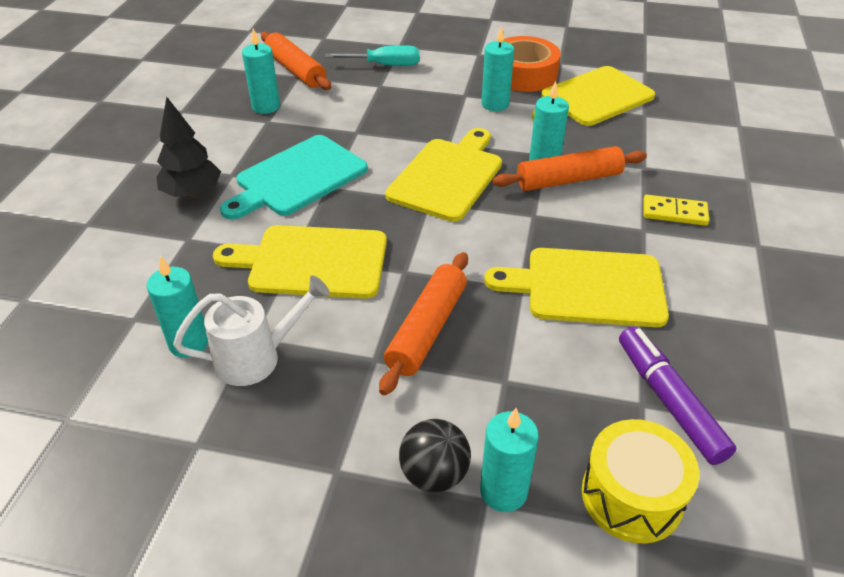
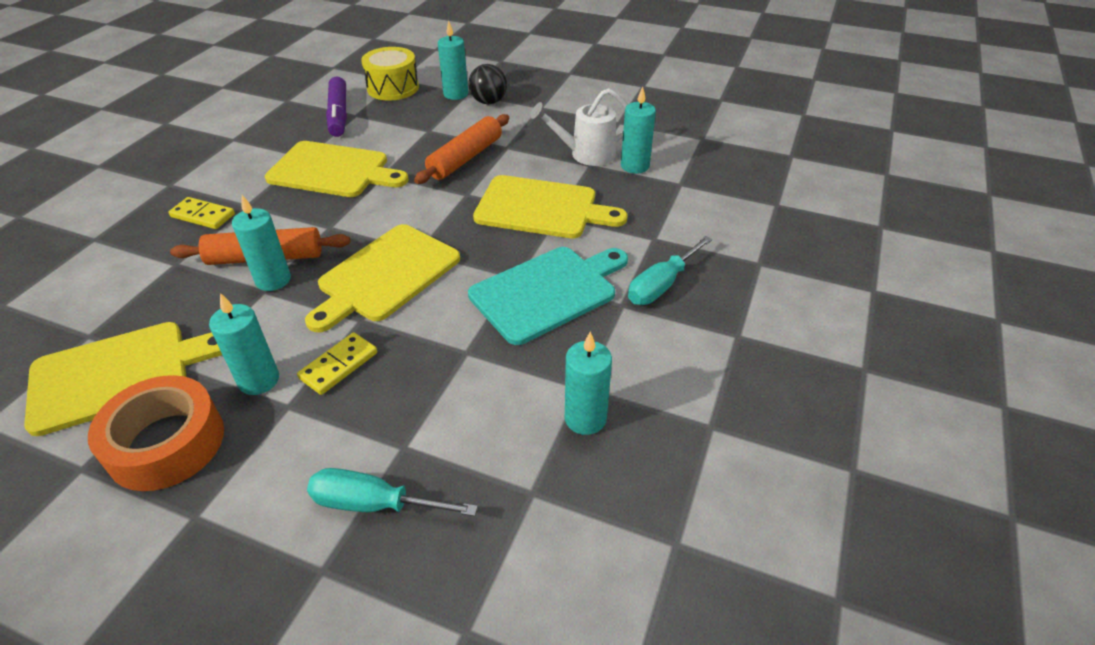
camera: 170 degrees left, 0 degrees up
(192, 193) = (661, 285): black tree -> turquoise screwdriver
(295, 70) = (534, 512): orange rolling pin -> none
(446, 116) = (338, 365): none -> yellow domino

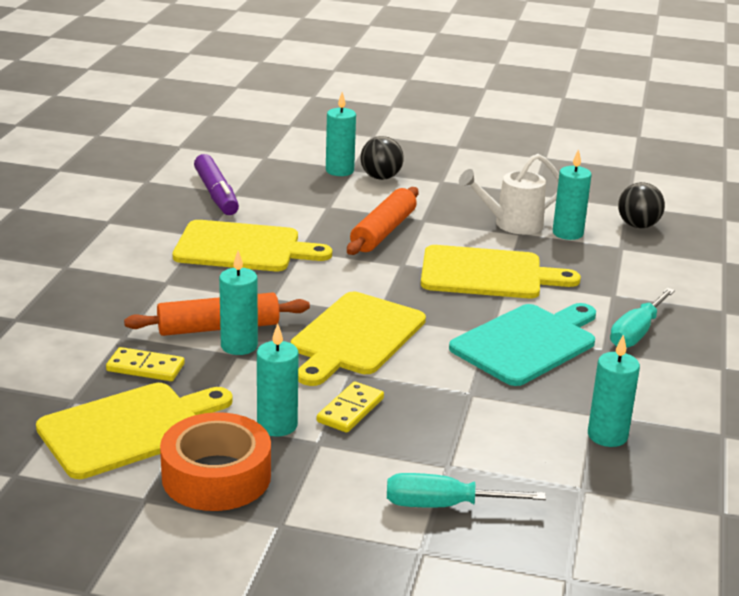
camera: 10 degrees left, 15 degrees down
(203, 215) = (124, 294): yellow domino -> yellow domino (145, 367)
(393, 88) = (263, 166): yellow drum -> none
(705, 160) = (638, 225): none -> black ball

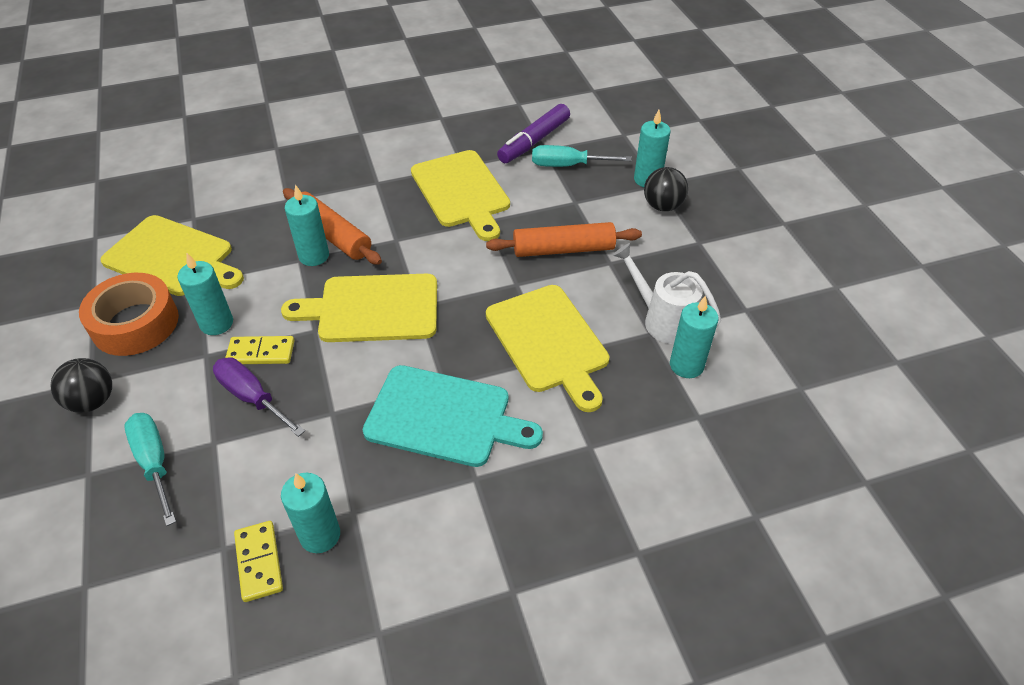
camera: 60 degrees right, 20 degrees up
(145, 367) = (253, 228): yellow domino -> yellow domino (259, 562)
(408, 430) = (252, 397): none -> purple screwdriver
(636, 333) = (528, 491): turquoise screwdriver -> turquoise screwdriver (567, 165)
(638, 225) = (763, 412): black ball -> black ball (92, 401)

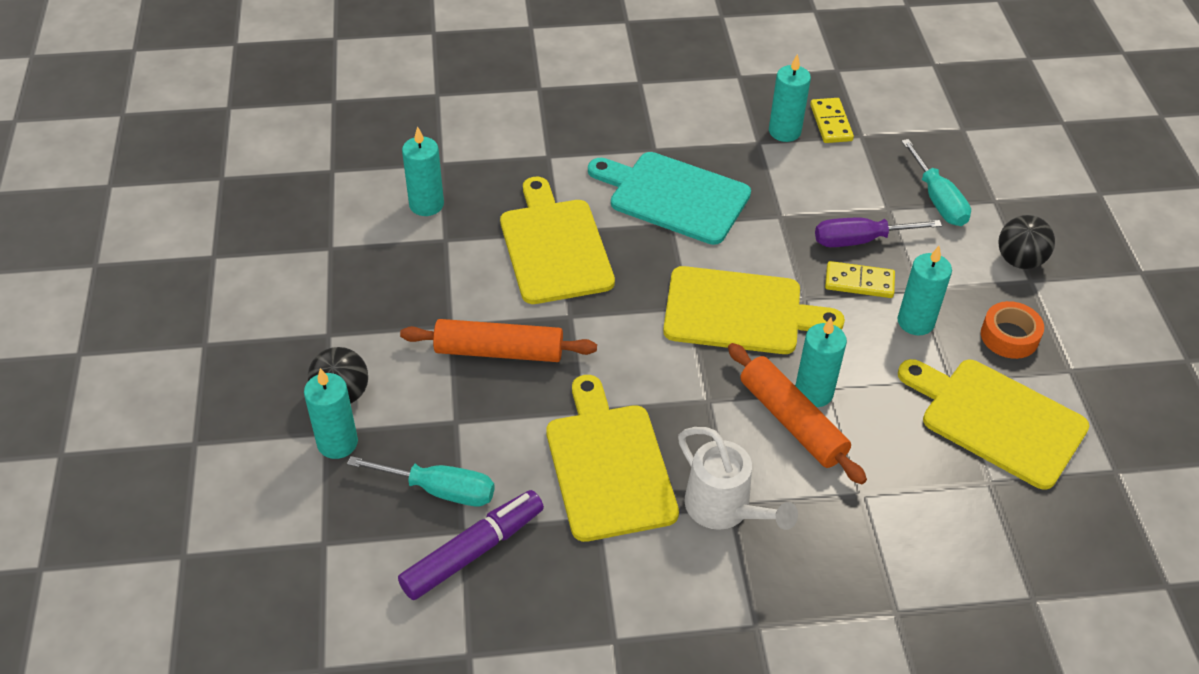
camera: 170 degrees left, 0 degrees up
(135, 323) = (1009, 336): orange tape -> orange tape, size x0.60
(252, 397) = (860, 240): purple screwdriver -> purple screwdriver turned 120 degrees clockwise
(662, 320) = (425, 250): white watering can -> white watering can (724, 509)

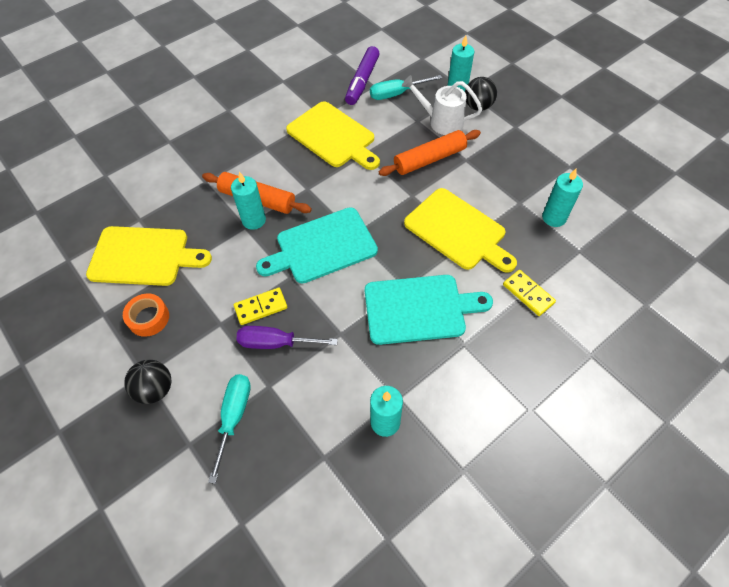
camera: 150 degrees right, 10 degrees up
(724, 509) = (267, 144): white watering can -> white watering can (441, 122)
(740, 312) = (322, 247): yellow cutting board -> turquoise cutting board
(831, 123) = (355, 457): yellow domino -> yellow domino (528, 294)
(860, 240) = (275, 343): purple screwdriver -> purple screwdriver turned 135 degrees counterclockwise
(915, 322) = (213, 297): turquoise candle -> none
(937, 200) = (234, 417): turquoise screwdriver -> turquoise screwdriver turned 60 degrees clockwise

